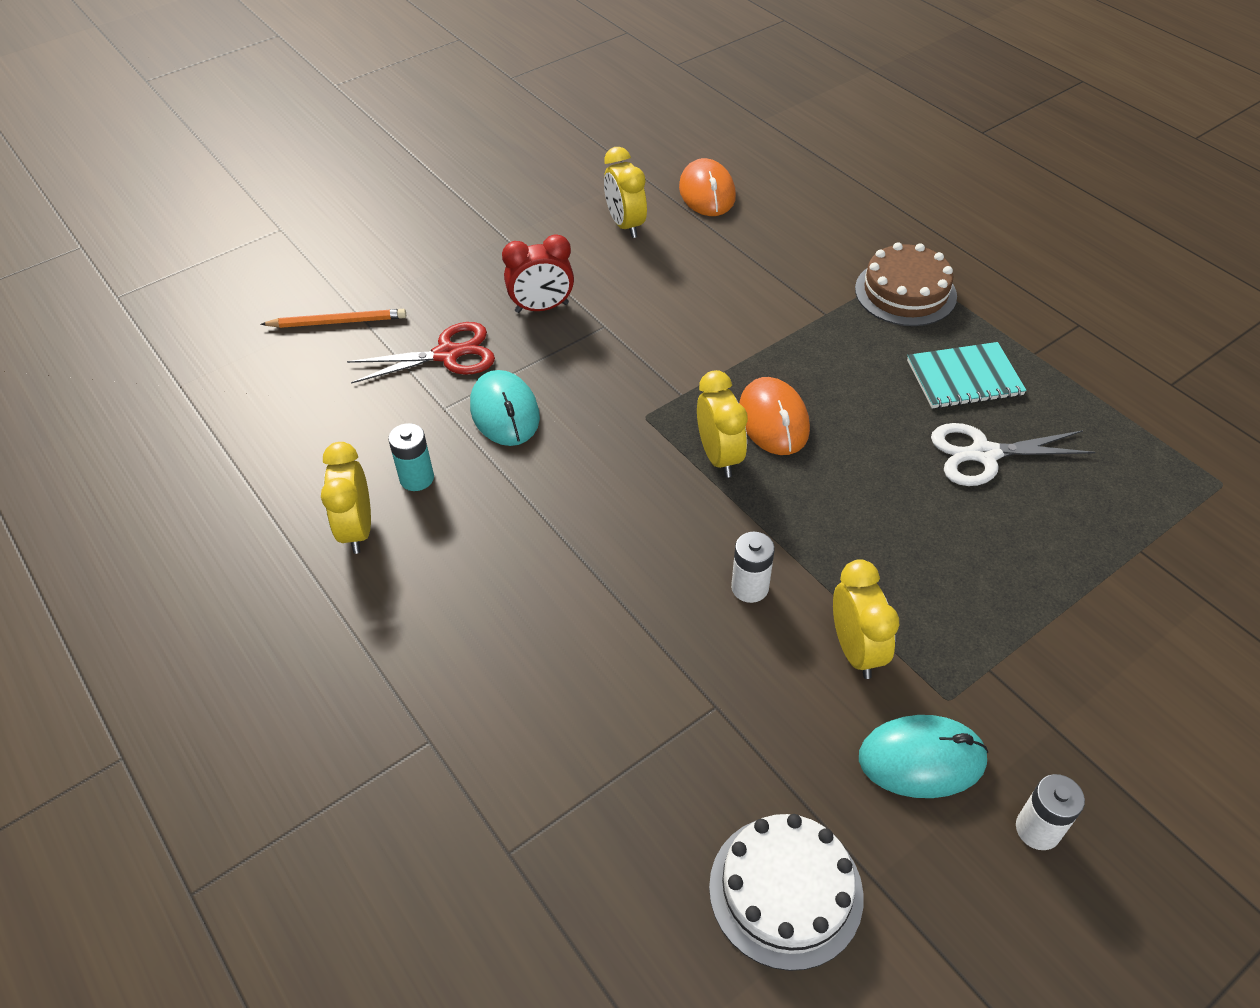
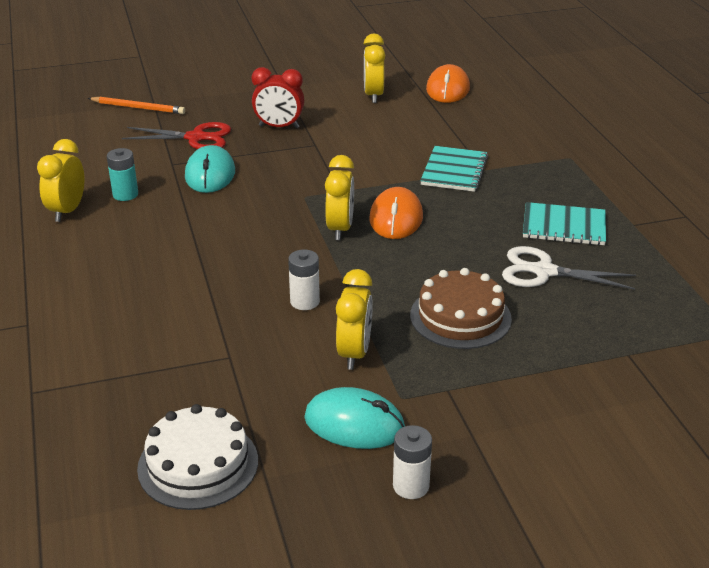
camera: 20 degrees right, 15 degrees down
(793, 325) = (454, 171): none -> turquoise notebook
(905, 292) = (556, 170): brown cake -> brown cake (460, 317)

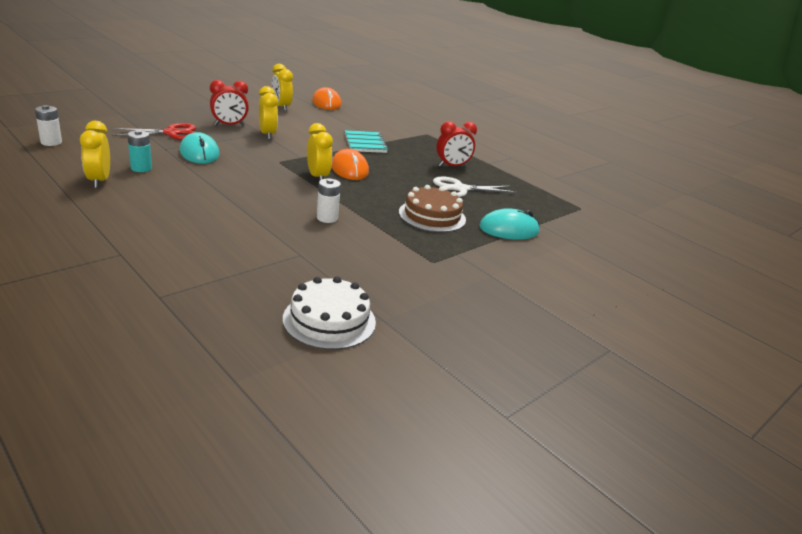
camera: 30 degrees left, 5 degrees down
(138, 108) = (110, 118): orange pencil -> none
(354, 353) = (383, 242): yellow clock -> yellow clock (267, 135)
(354, 424) = (416, 280): turquoise mouse -> turquoise mouse (509, 230)
(411, 486) = (478, 307): white battery -> white battery (51, 142)
(564, 226) = (452, 166): turquoise notebook -> red clock

